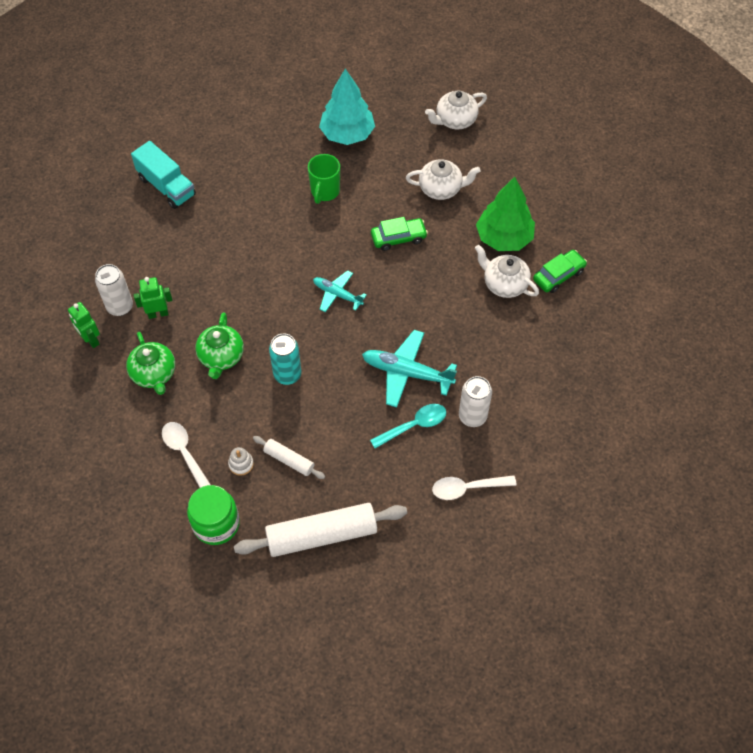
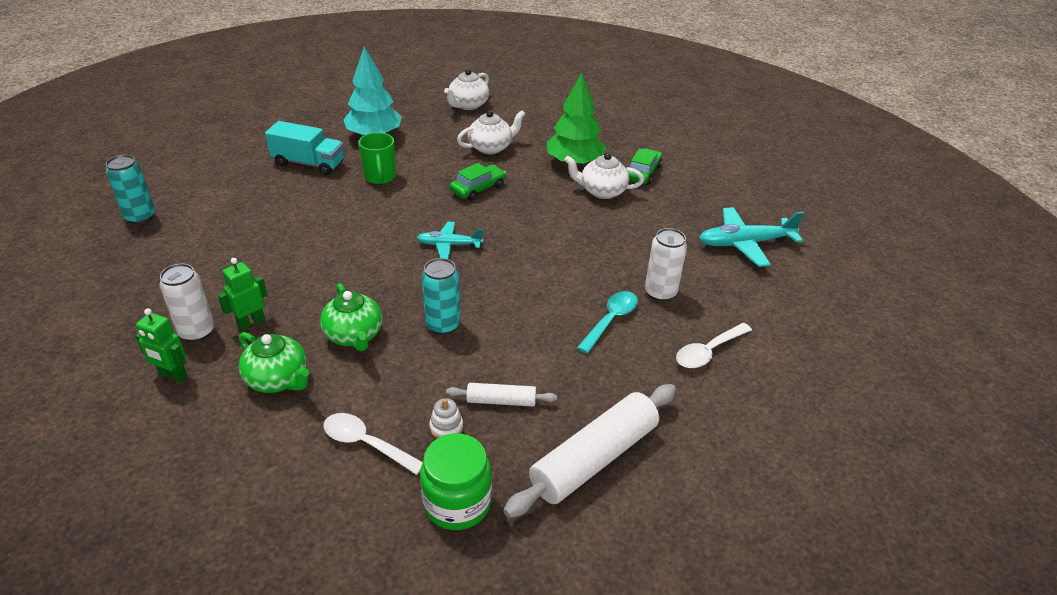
camera: 30 degrees left, 20 degrees down
(124, 168) = (140, 217): none -> turquoise can
(166, 186) = (201, 217): turquoise truck -> turquoise truck (308, 163)
(406, 373) = (567, 281): turquoise plane -> turquoise plane (745, 243)

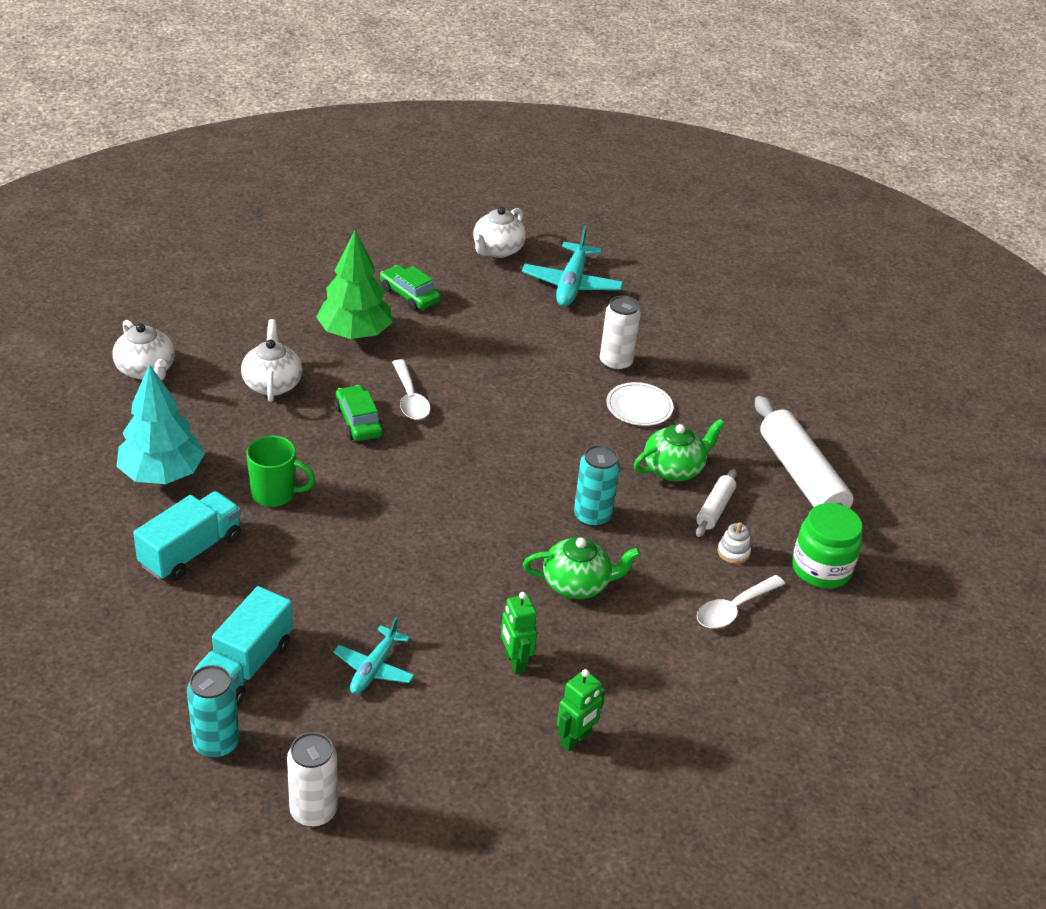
camera: 70 degrees left, 0 degrees up
(197, 332) = (508, 710): white can -> white can (313, 811)
(211, 209) = (245, 666): none -> turquoise truck
(278, 379) = (620, 654): green teapot -> green teapot (674, 469)
(449, 245) = (457, 475): turquoise plane -> turquoise plane (374, 668)
(602, 191) = (426, 335): white teapot -> white teapot (497, 250)
(611, 320) = (639, 407): turquoise spoon -> white plate
(708, 352) = (707, 368): white spoon -> white spoon (410, 398)

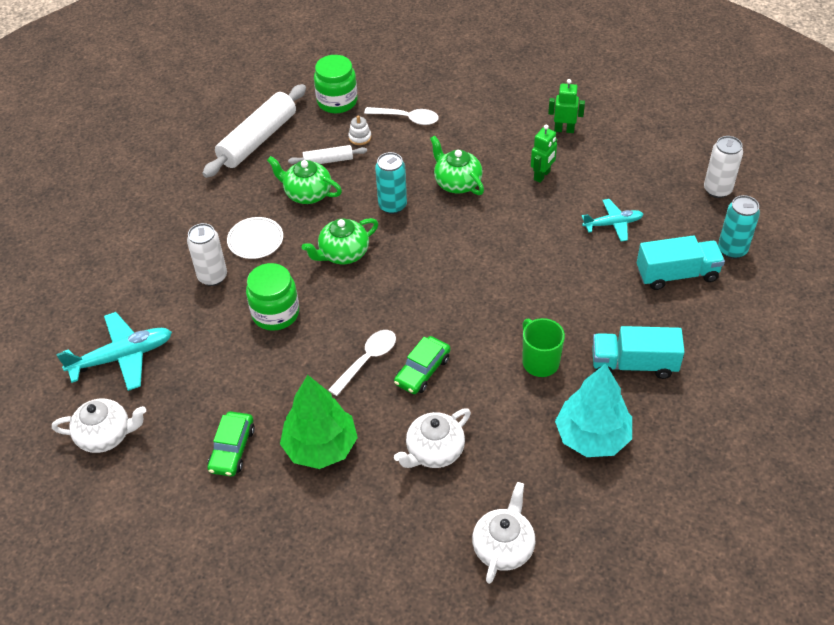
camera: 120 degrees left, 10 degrees up
(527, 376) = (275, 313): none -> green jar
(558, 449) = (343, 254): none -> green teapot

